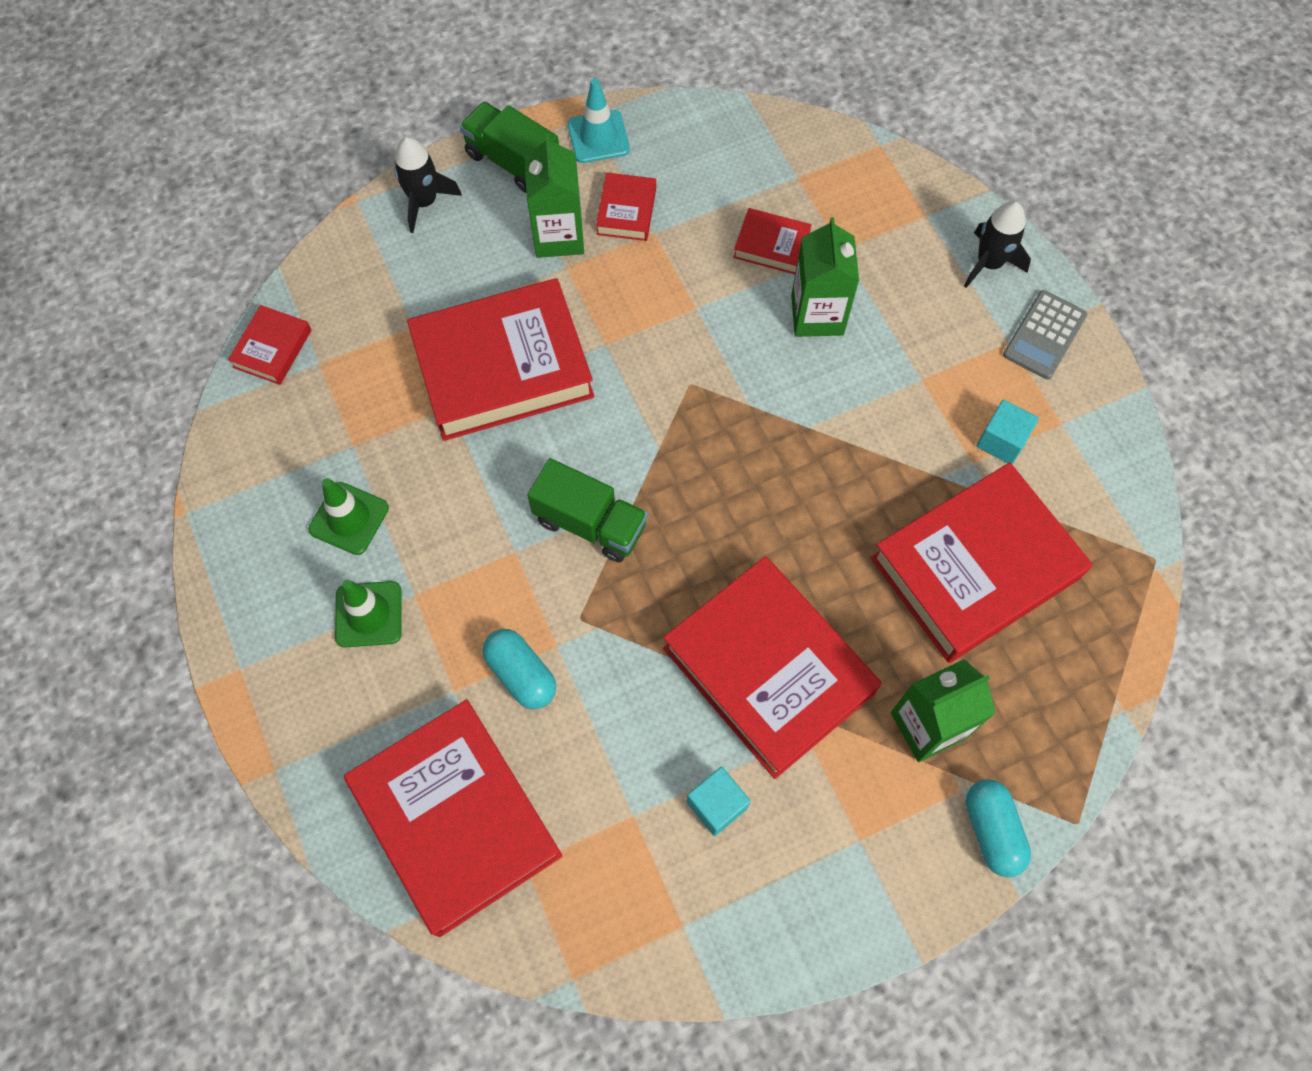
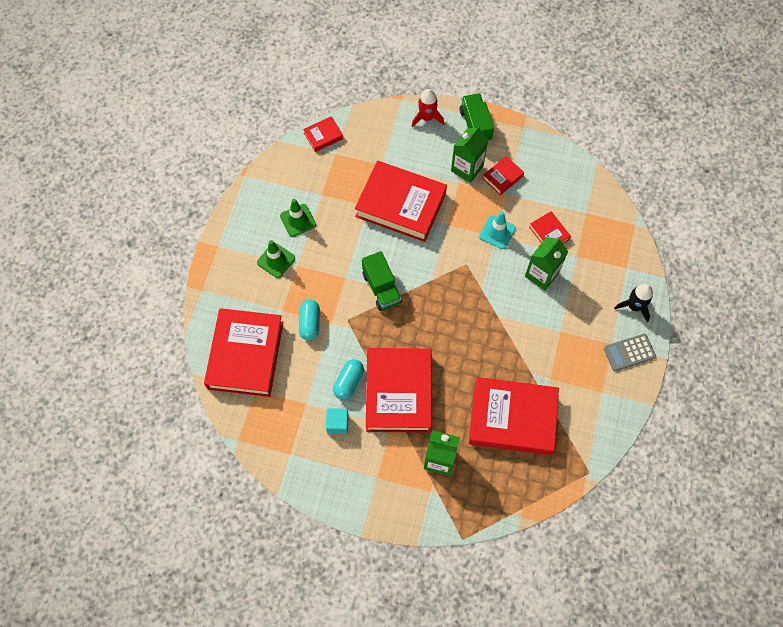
camera: 40 degrees right, 0 degrees up
(424, 202) = (427, 118): black rocket -> red rocket
(598, 137) = (518, 139): turquoise traffic cone -> turquoise traffic cone (497, 232)
(991, 831) = (428, 514): turquoise capsule -> turquoise capsule (349, 382)
(1001, 441) = (570, 379): turquoise cube -> none

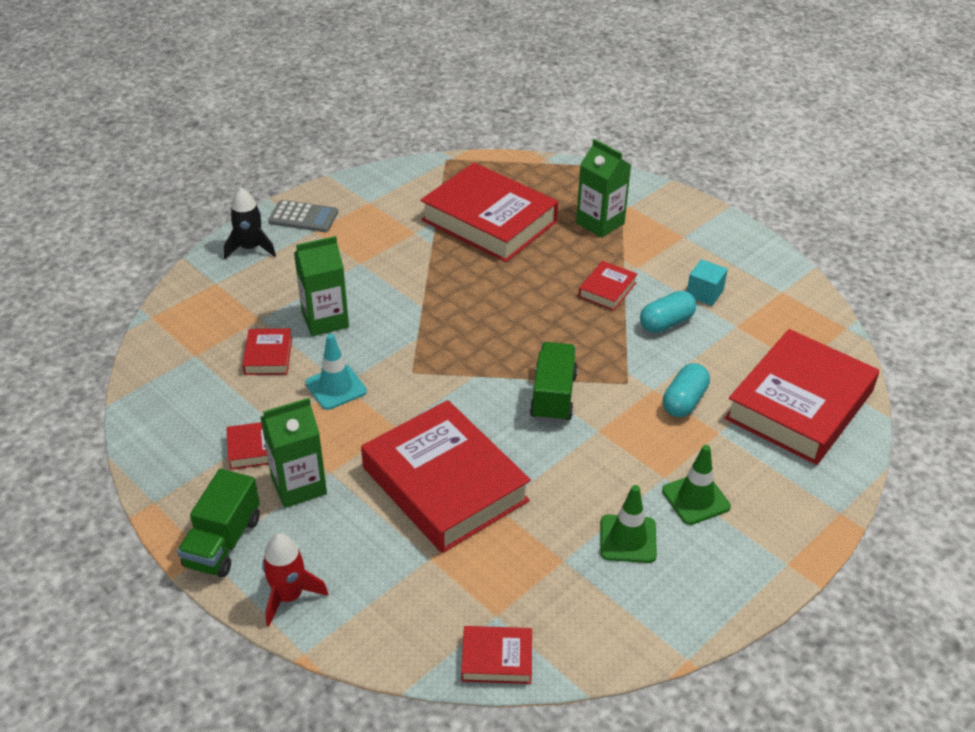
camera: 150 degrees left, 25 degrees down
(399, 392) = (607, 290): red book -> red book, size x0.44

